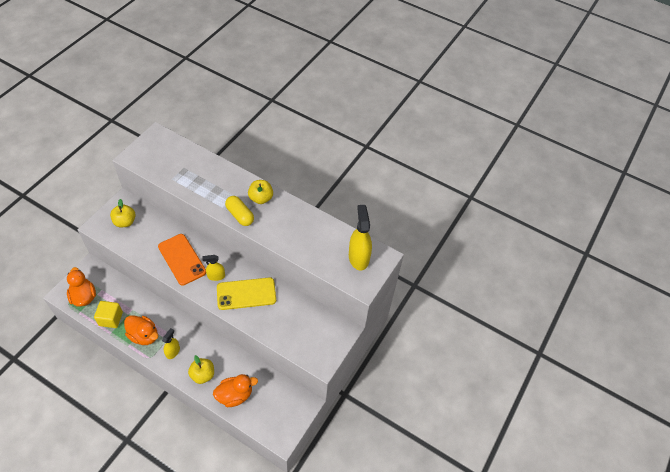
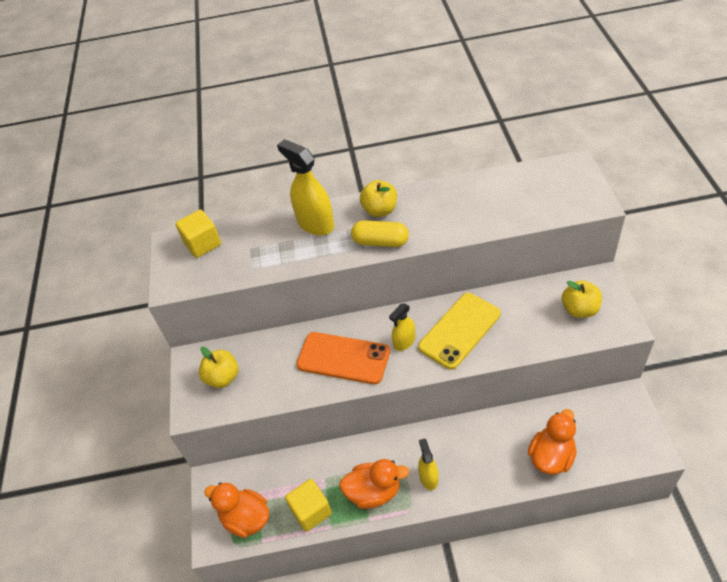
camera: 30 degrees left, 5 degrees down
(167, 147) = (202, 244): none -> yellow cube
(203, 375) = (491, 469): yellow apple -> yellow apple (579, 309)
(358, 257) = (553, 183): yellow spray bottle -> yellow spray bottle (315, 223)

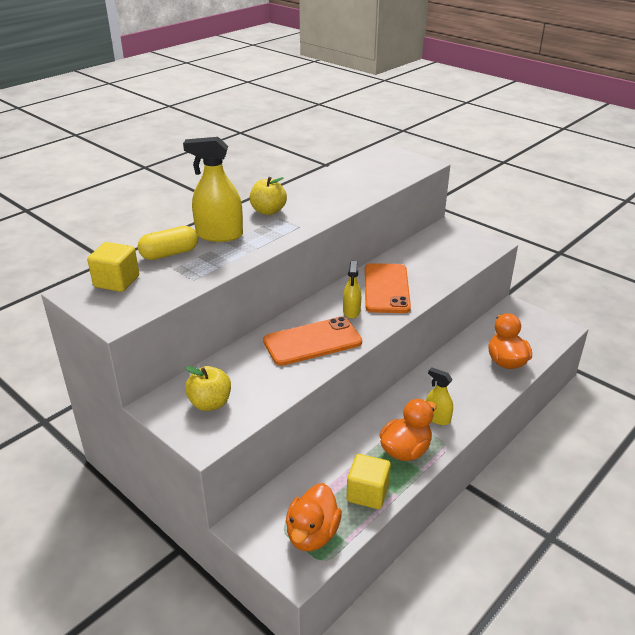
camera: 45 degrees left, 15 degrees down
(246, 518) = (312, 534): orange duck -> orange duck turned 60 degrees counterclockwise
(380, 242) = (293, 227): yellow capsule -> yellow capsule (169, 253)
(460, 330) = (386, 288): yellow phone -> orange phone
(579, 309) = (454, 247): yellow apple -> none

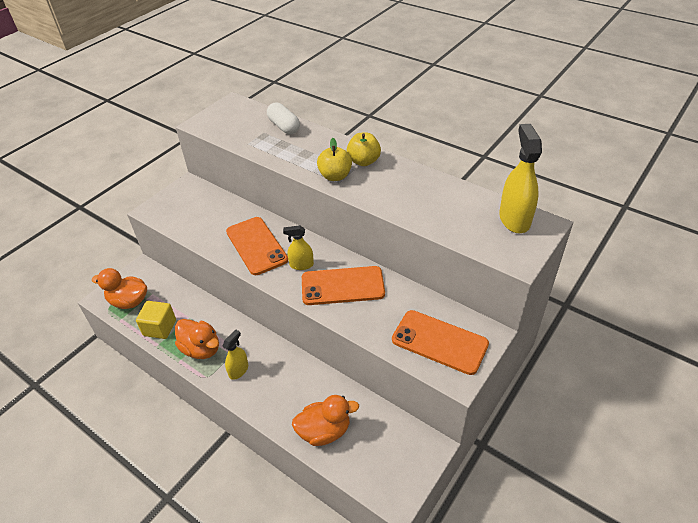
camera: 85 degrees right, 10 degrees up
(116, 281) = (245, 113): yellow cube -> none
(169, 253) = (284, 126): yellow capsule -> white capsule
(210, 403) = (187, 205): yellow apple -> yellow apple (335, 176)
(219, 235) = (316, 143): yellow spray bottle -> yellow spray bottle (514, 219)
(456, 248) = (439, 342): none -> orange phone

